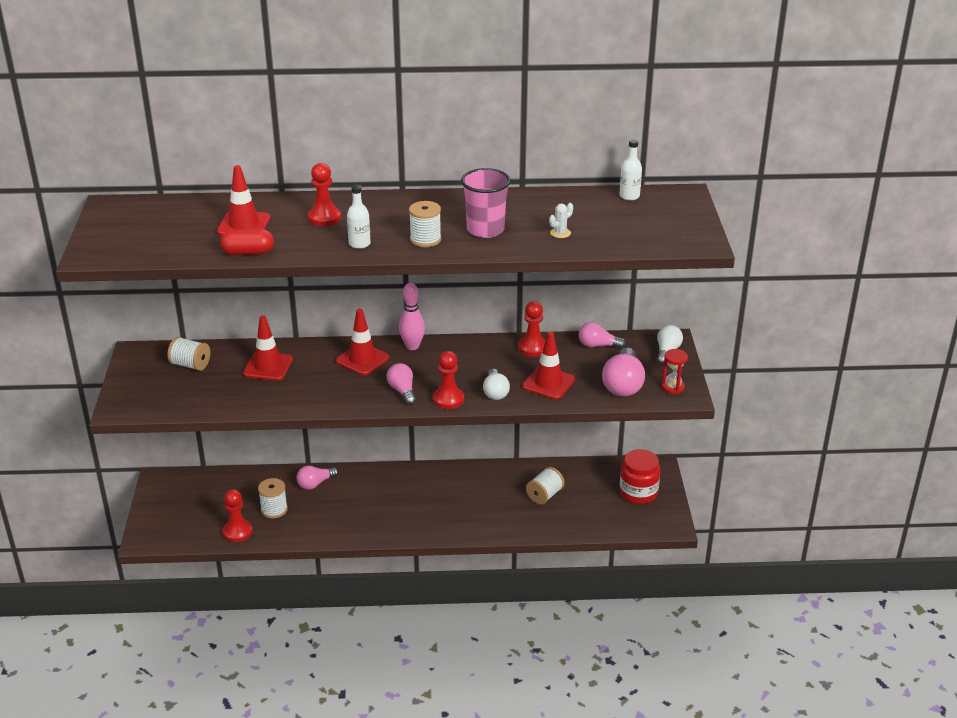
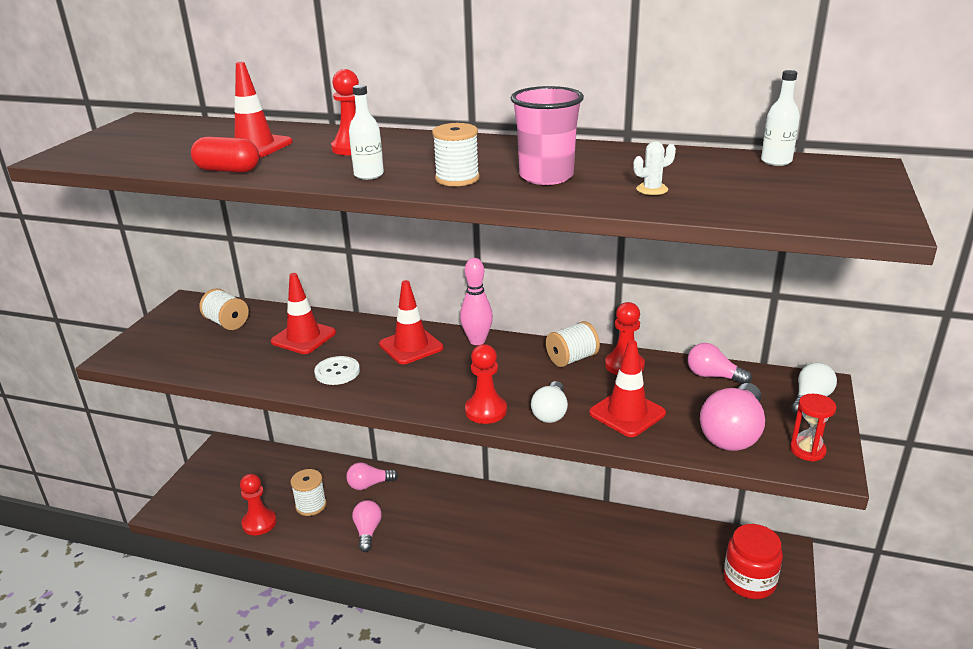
camera: 20 degrees right, 5 degrees down
(317, 390) = (337, 372): none -> white button
(402, 391) = (435, 390): pink light bulb -> pink light bulb (367, 531)
(544, 495) = (624, 557): white spool -> white spool (572, 359)

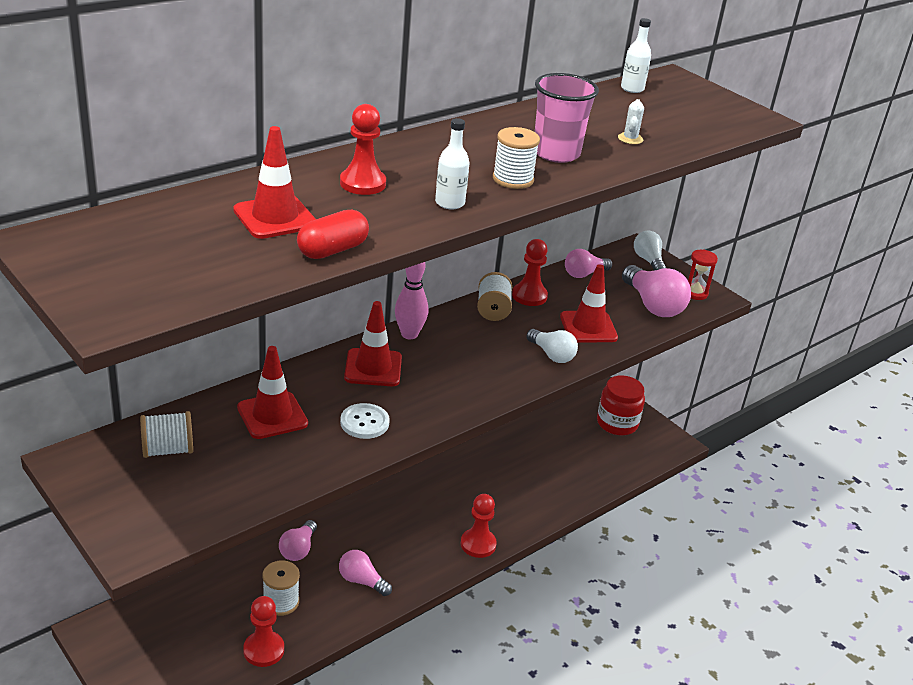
camera: 60 degrees left, 5 degrees up
(486, 411) = (516, 379): red pawn -> red pawn (478, 544)

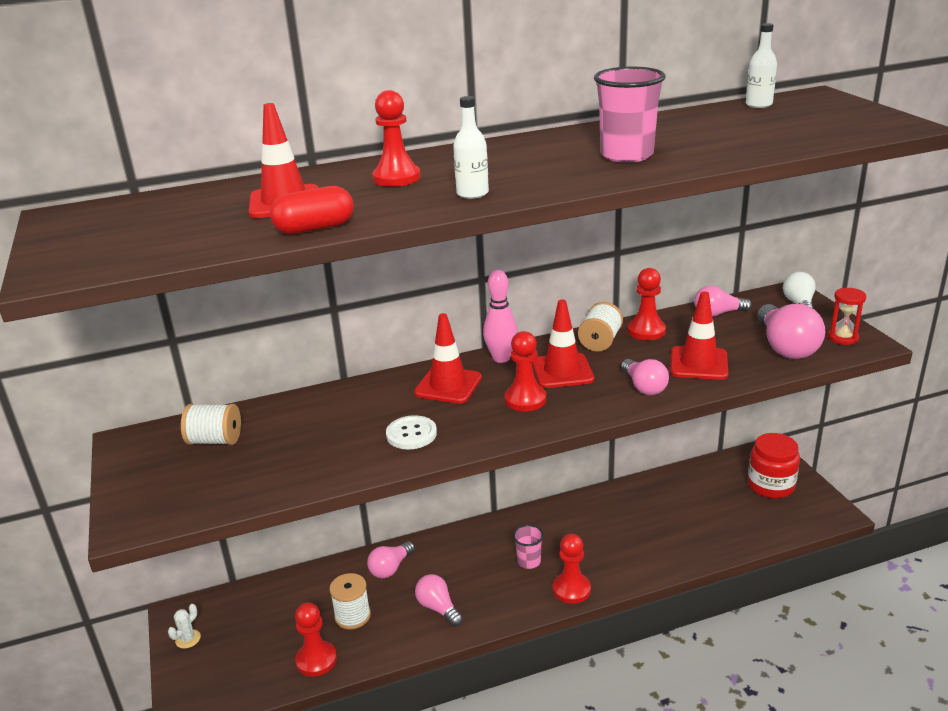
camera: 25 degrees right, 5 degrees down
(272, 416) = (327, 420): red traffic cone -> red traffic cone (562, 371)
(429, 523) = (529, 561): none -> pink cup
(453, 376) = (525, 399): none -> red pawn
(513, 179) = (559, 175): white spool -> none
(552, 355) = (644, 387): white light bulb -> pink light bulb
(630, 139) = (724, 143): white cactus -> white cactus (188, 639)

